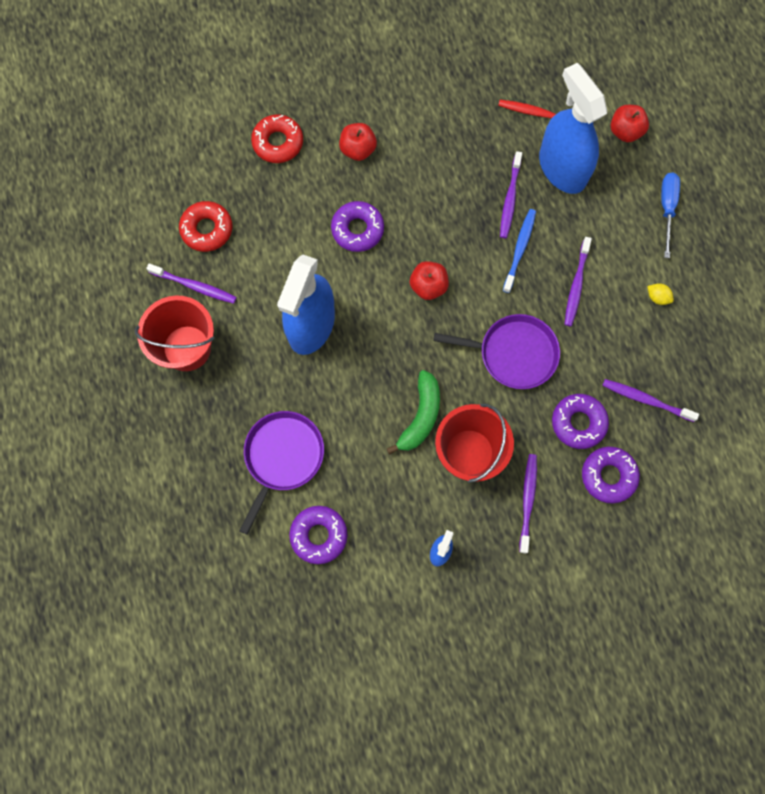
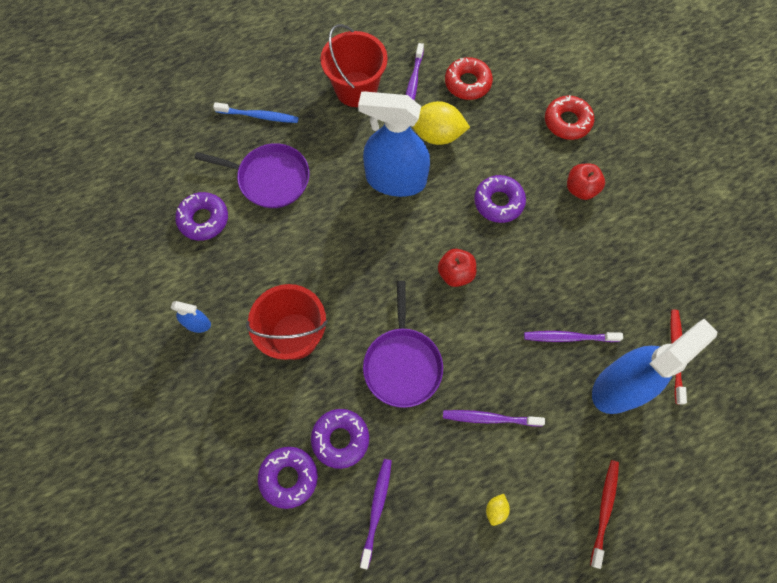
camera: 80 degrees right, 5 degrees down
(265, 273) = (437, 135): none -> yellow lemon
(420, 416) = (324, 286): green banana -> none
(520, 249) = (516, 355): blue toothbrush -> blue toothbrush (259, 116)
(528, 500) = (254, 398): purple toothbrush -> none
(625, 131) = (685, 450): red apple -> none
(667, 209) = (604, 509): blue screwdriver -> red toothbrush

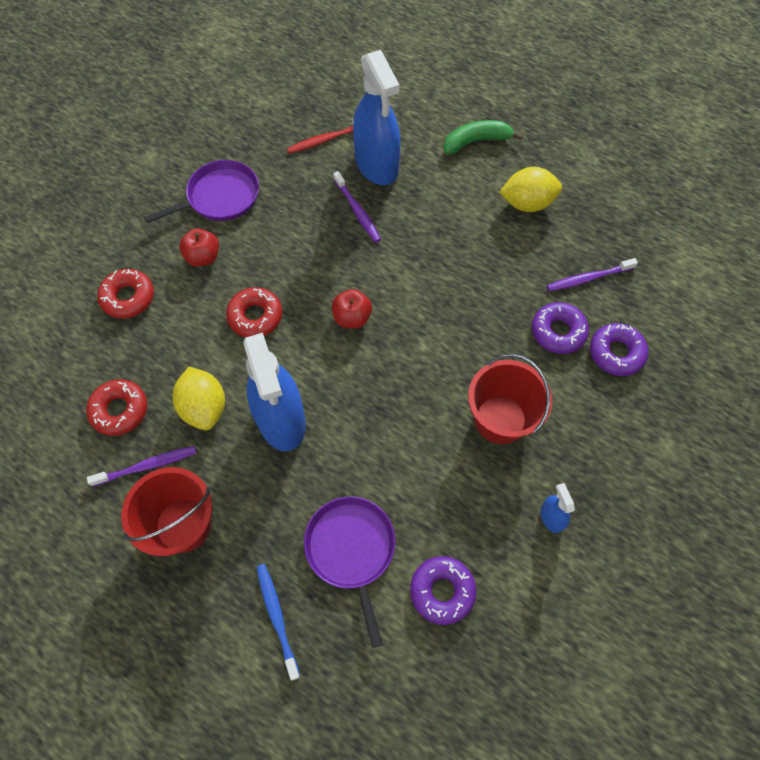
camera: 120 degrees left, 5 degrees down
(402, 364) = (463, 318): purple pan -> purple pan (220, 197)
(489, 418) = (463, 236): purple toothbrush -> none
(496, 509) = (527, 203): yellow lemon -> yellow lemon, size x2.23
(498, 202) = (255, 316): purple donut -> red donut
(604, 509) = (476, 141): red toothbrush -> green banana
(619, 386) = (376, 164): blue spray bottle -> blue spray bottle turned 135 degrees counterclockwise

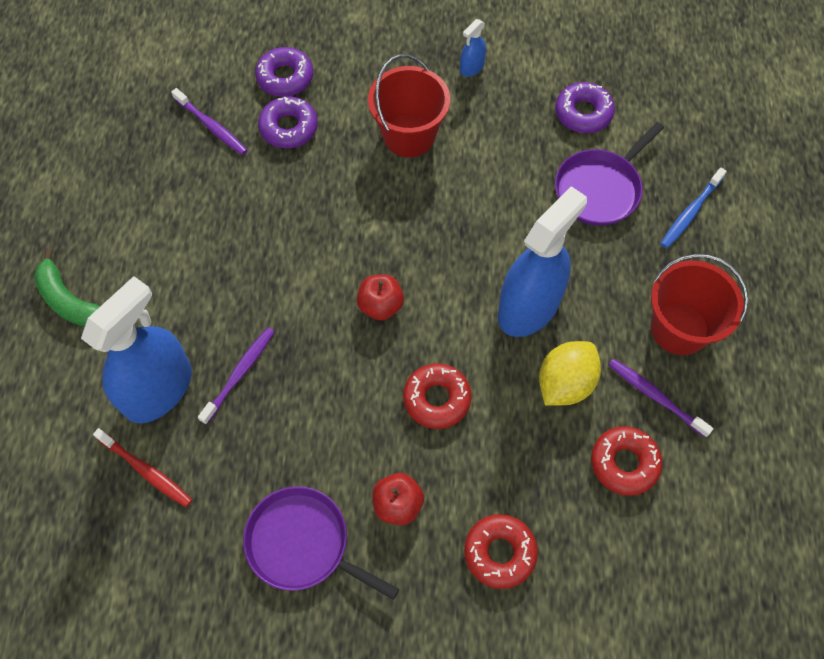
camera: 120 degrees left, 0 degrees up
(527, 203) = (140, 213): yellow lemon -> none

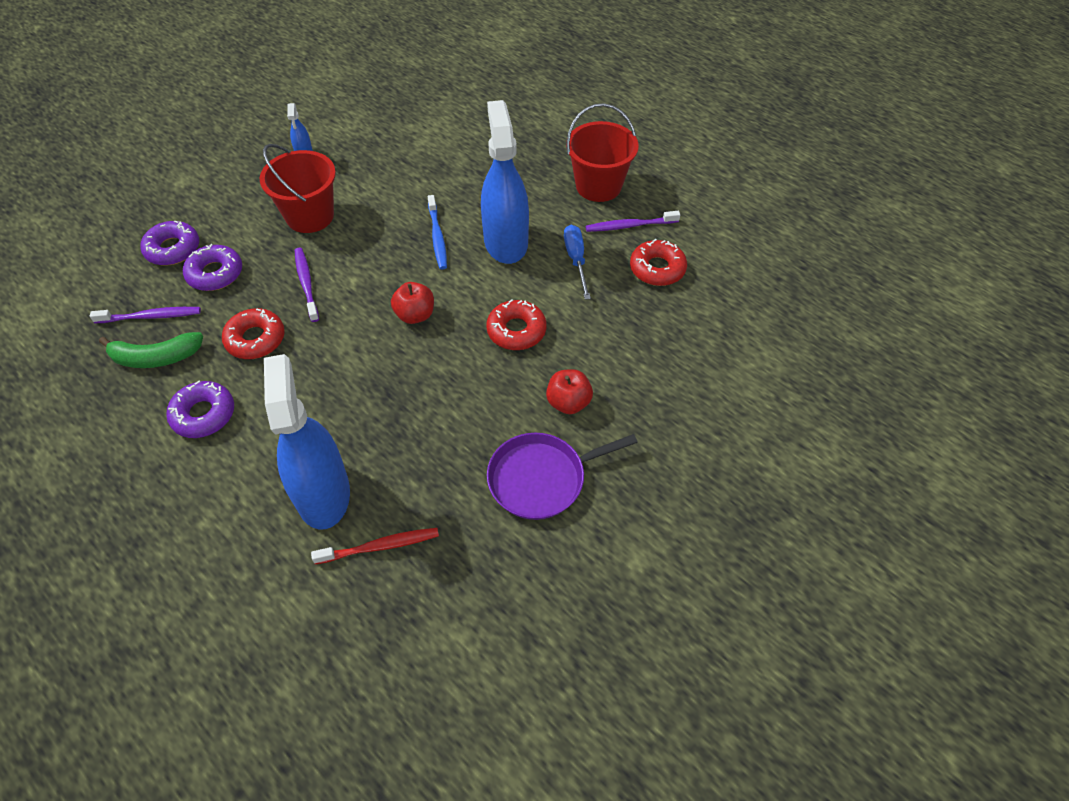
camera: 50 degrees left, 10 degrees down
(69, 301) = (173, 507): green banana -> green banana (156, 357)
(240, 373) = (370, 431): purple toothbrush -> purple toothbrush (306, 283)
(499, 553) = (655, 370): red donut -> red donut (255, 339)
(565, 383) = (576, 260): yellow lemon -> blue screwdriver
(583, 113) = (406, 128): purple donut -> purple donut (203, 414)
(600, 188) = (466, 156): purple pan -> none
(690, 212) = (531, 130): blue toothbrush -> blue toothbrush (437, 237)

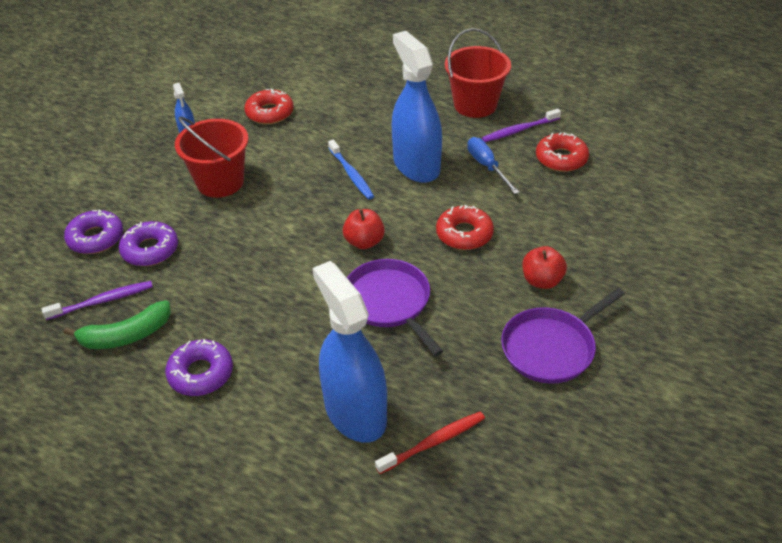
camera: 15 degrees left, 10 degrees down
(255, 339) = (220, 296): red donut -> red donut (269, 113)
(306, 283) = (246, 238): purple toothbrush -> none
(408, 387) = (389, 302): none -> purple pan

